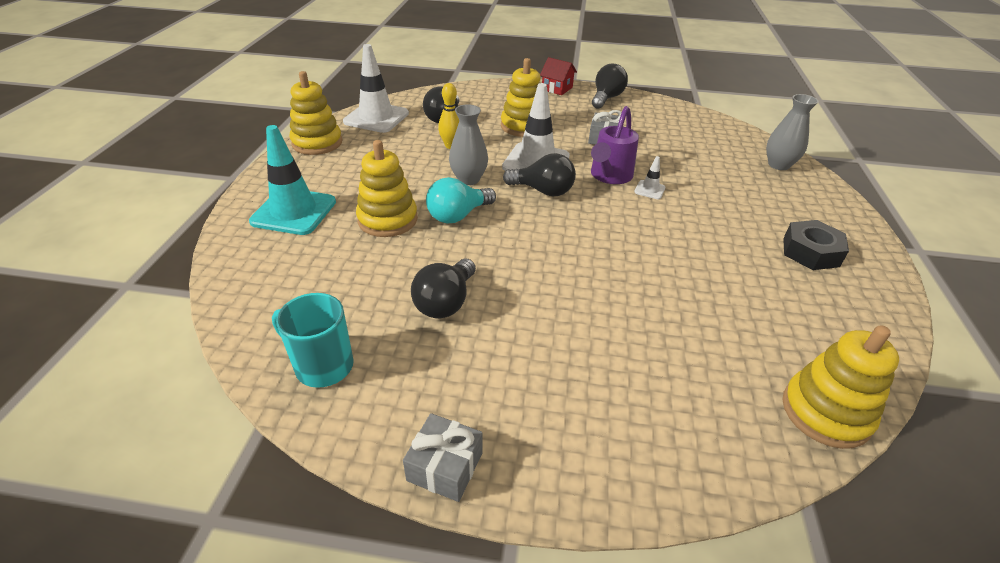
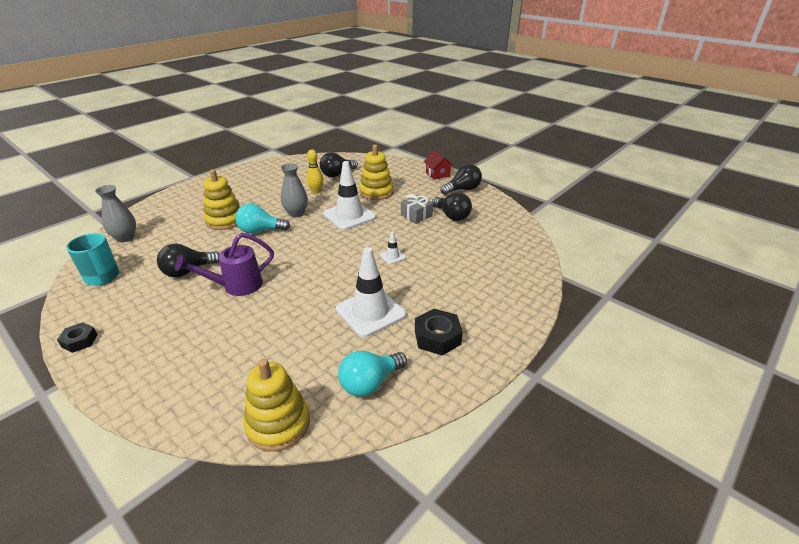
camera: 35 degrees right, 5 degrees down
(294, 212) = (192, 202): turquoise traffic cone -> none
(317, 143) = (252, 170): yellow stacking toy -> none
(376, 118) = (301, 164): white traffic cone -> white traffic cone (370, 312)
(445, 466) = (79, 341): grey gift -> black nut
(543, 191) = (326, 234): black light bulb -> black light bulb (452, 216)
(609, 176) = (380, 239): purple watering can -> purple watering can (237, 286)
(778, 165) = (519, 274): grey vase -> grey vase (125, 238)
(830, 324) = (370, 383): none -> turquoise light bulb

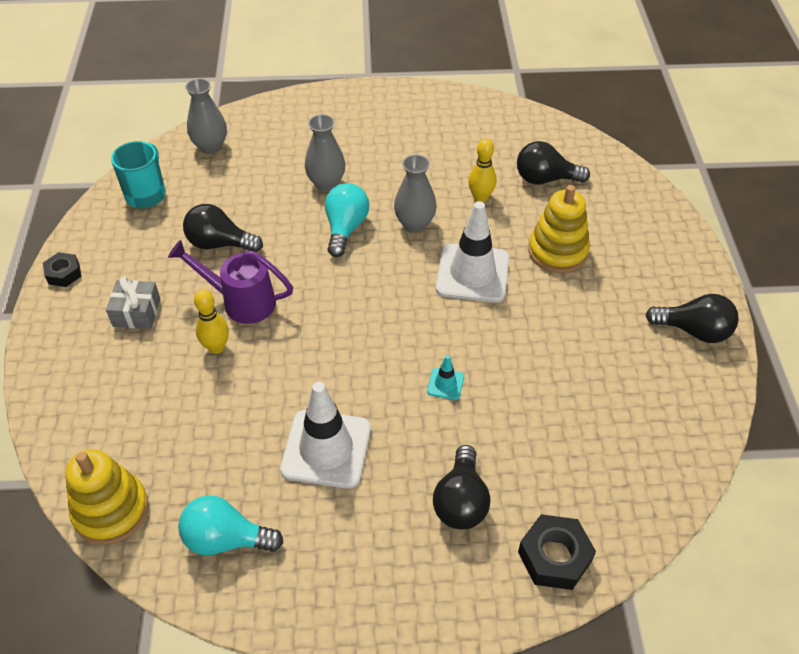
camera: 45 degrees right, 15 degrees up
(225, 220) = (326, 183): yellow stacking toy -> grey vase
(247, 312) = (216, 347): none -> yellow bowling pin
(260, 231) = (345, 228): turquoise light bulb -> turquoise light bulb turned 60 degrees clockwise
(392, 256) = (445, 384): white traffic cone -> turquoise traffic cone
(416, 215) = (560, 334): grey gift -> grey gift (137, 312)
(437, 337) = (353, 545): black nut -> black nut (554, 557)
(438, 174) = (695, 272): red house -> none
(452, 216) = (609, 371): black light bulb -> black light bulb (461, 501)

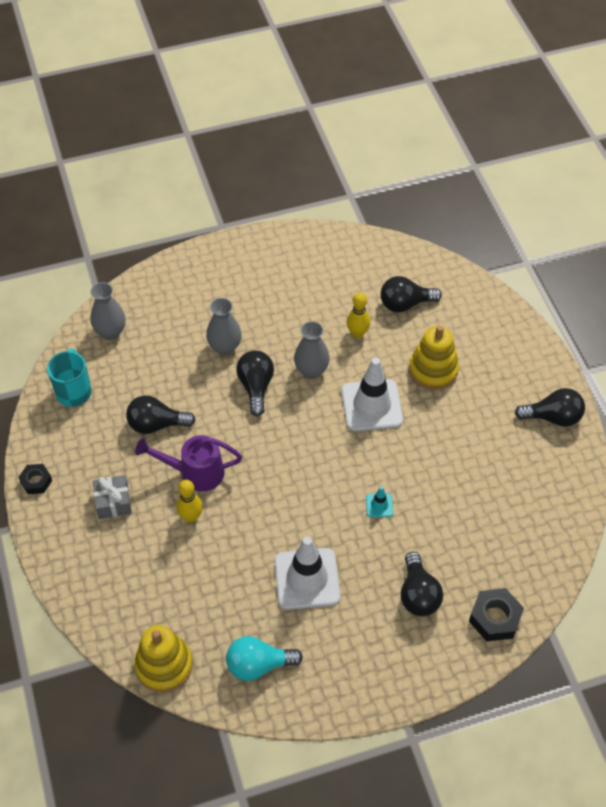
camera: 15 degrees left, 5 degrees up
(345, 228) = (256, 387): turquoise light bulb -> black light bulb

